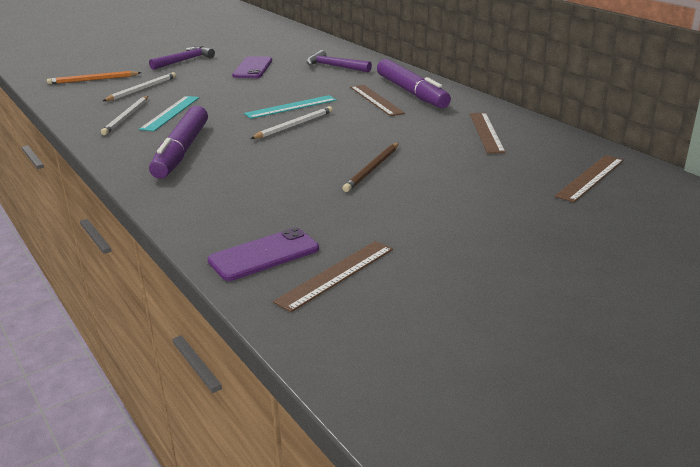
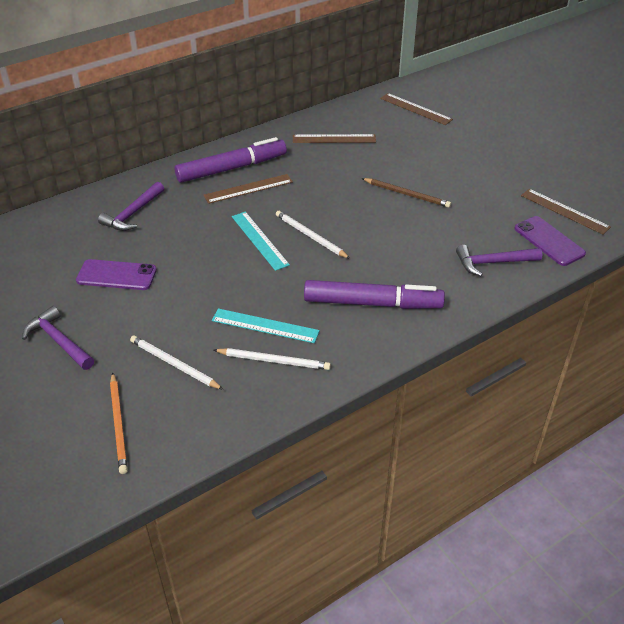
camera: 90 degrees left, 15 degrees up
(227, 213) = (492, 263): none -> purple hammer

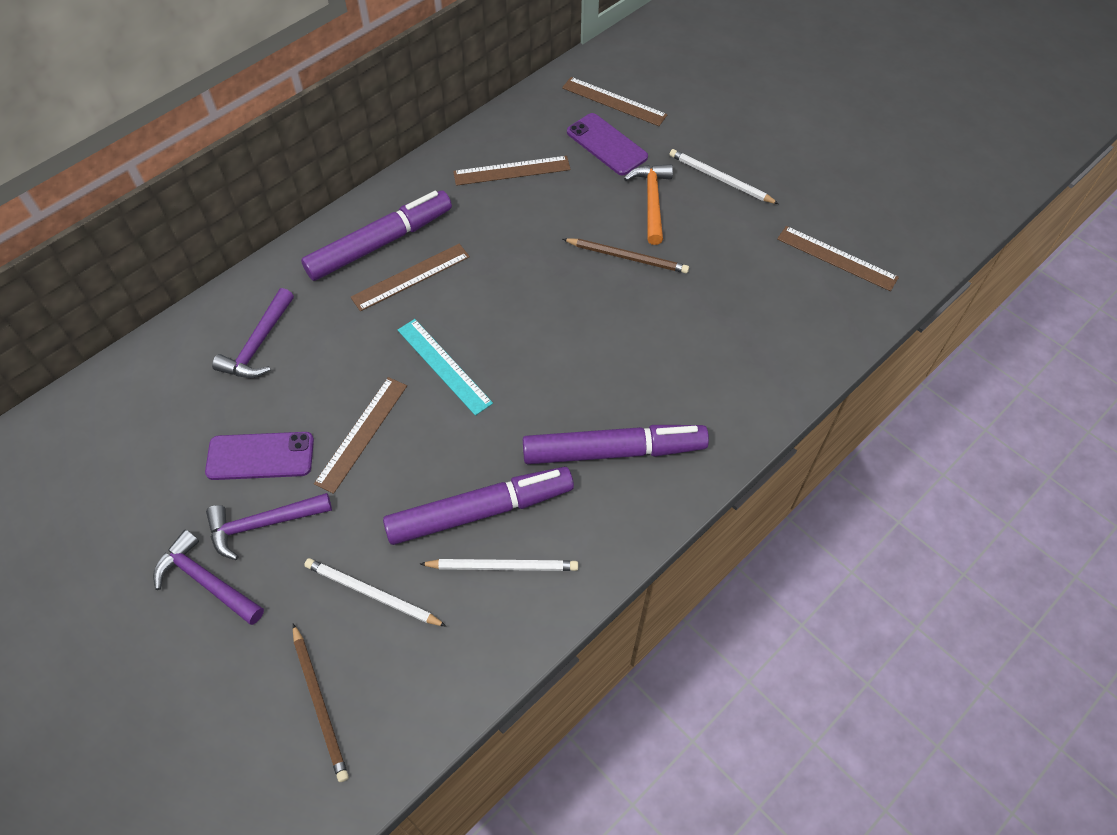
camera: 10 degrees left, 15 degrees up
(118, 424) = (320, 704): orange pencil -> brown pencil
(191, 271) = (362, 433): none -> brown ruler
(265, 326) = (480, 510): turquoise ruler -> purple marker
(310, 236) = (511, 349): white pencil -> white pencil (720, 179)
(431, 165) = (652, 201): none -> orange hammer
(492, 263) = (757, 359): purple hammer -> purple hammer (262, 524)
(549, 241) = (823, 312): purple phone -> purple phone (606, 145)

